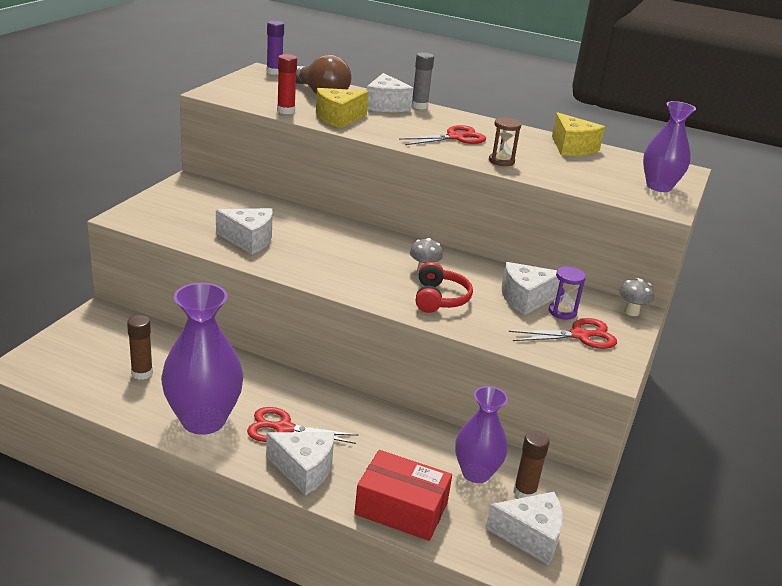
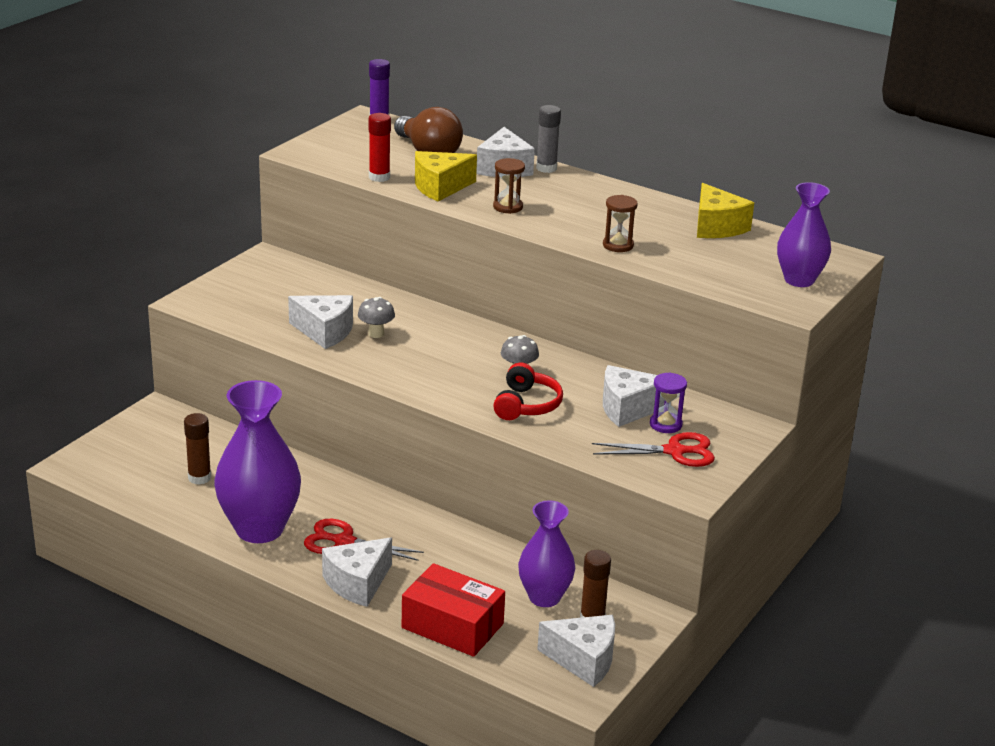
camera: 10 degrees right, 0 degrees up
(304, 470) = (358, 583): white cheese -> white cheese turned 105 degrees clockwise
(399, 133) = (508, 207): none -> brown hourglass
(455, 137) = (574, 213): red scissors -> none
(631, 312) = (750, 427): grey mushroom -> grey mushroom (376, 334)

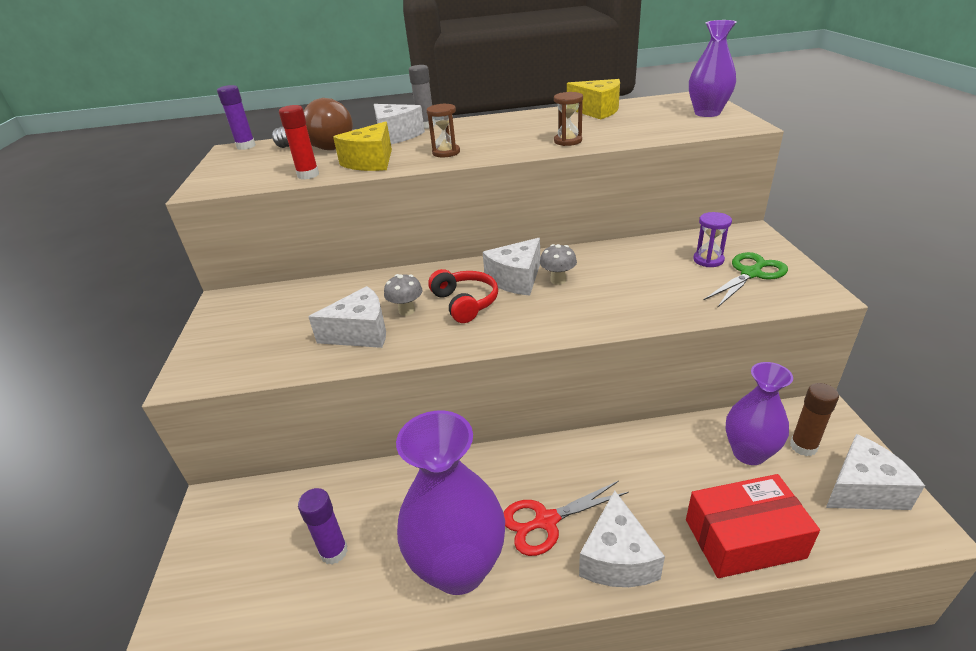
camera: 35 degrees left, 5 degrees up
(199, 478) = (334, 552): brown glue stick -> purple glue stick
(526, 405) = (606, 299): red headphones -> red headphones (465, 303)
(628, 408) = (667, 263): white cheese -> white cheese (516, 279)
(674, 451) = (751, 274): red scissors -> green scissors

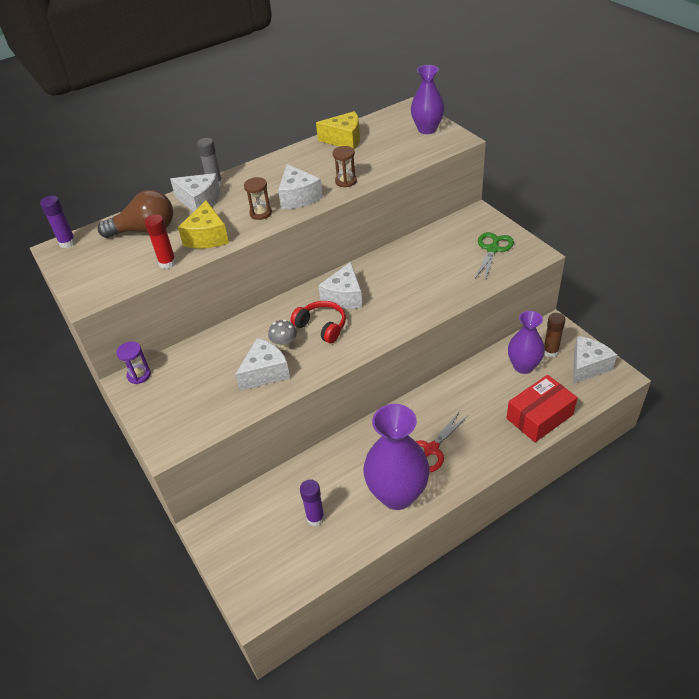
camera: 25 degrees left, 10 degrees up
(558, 280) = (374, 289): grey mushroom -> none
(617, 558) = (480, 453): white cheese -> white cheese (298, 197)
(708, 260) = (462, 245): purple hourglass -> purple hourglass (139, 375)

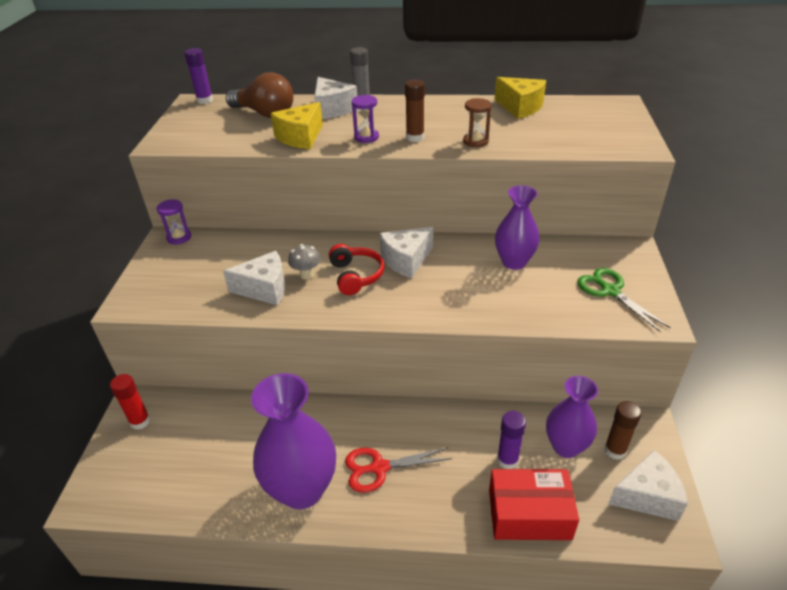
camera: 35 degrees right, 5 degrees down
(167, 263) = (245, 144): red glue stick -> red glue stick (140, 421)
(260, 213) = (366, 137): brown hourglass -> purple hourglass
(298, 197) = (415, 137): white cheese -> brown glue stick
(315, 518) = (214, 458): purple glue stick -> purple glue stick (507, 460)
(427, 129) = (618, 127): purple vase -> purple vase (514, 262)
(492, 249) = (610, 291): green scissors -> green scissors turned 90 degrees counterclockwise

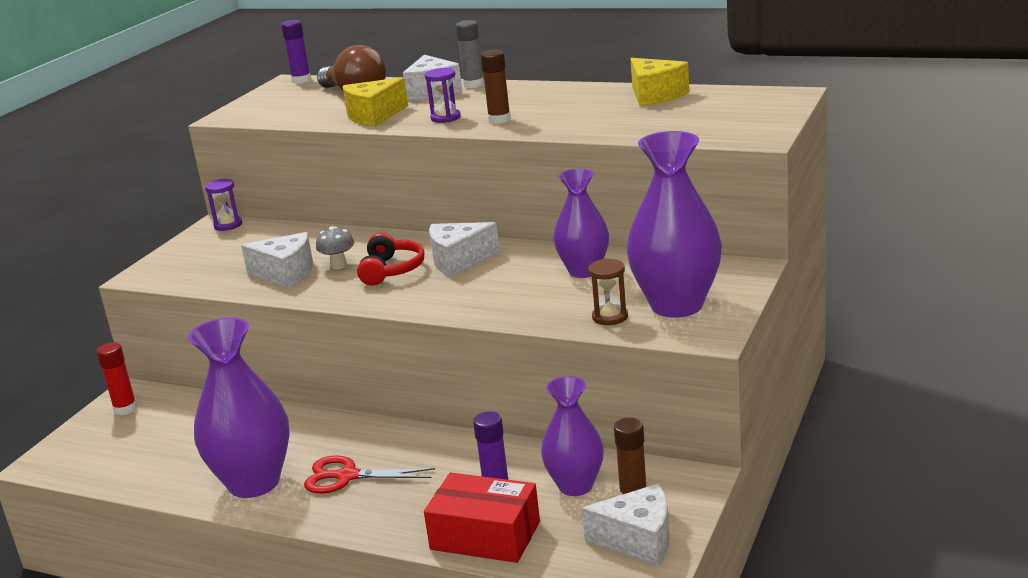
camera: 20 degrees right, 15 degrees down
(475, 141) = (565, 125): brown hourglass -> brown hourglass (610, 317)
(610, 291) = (676, 305): green scissors -> purple vase

